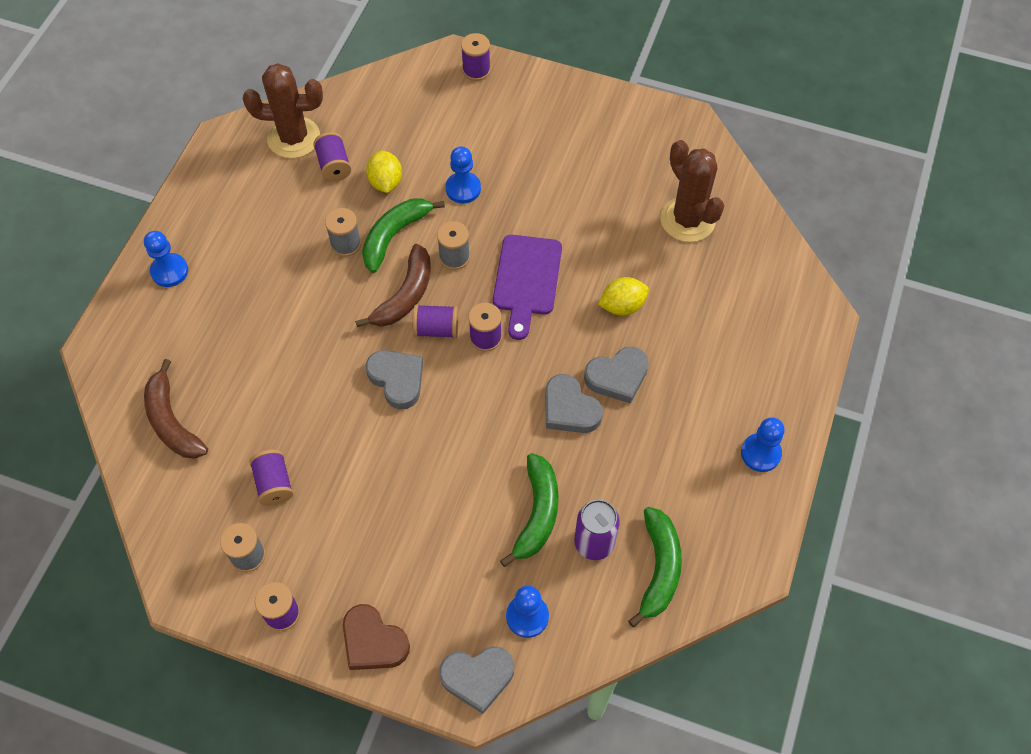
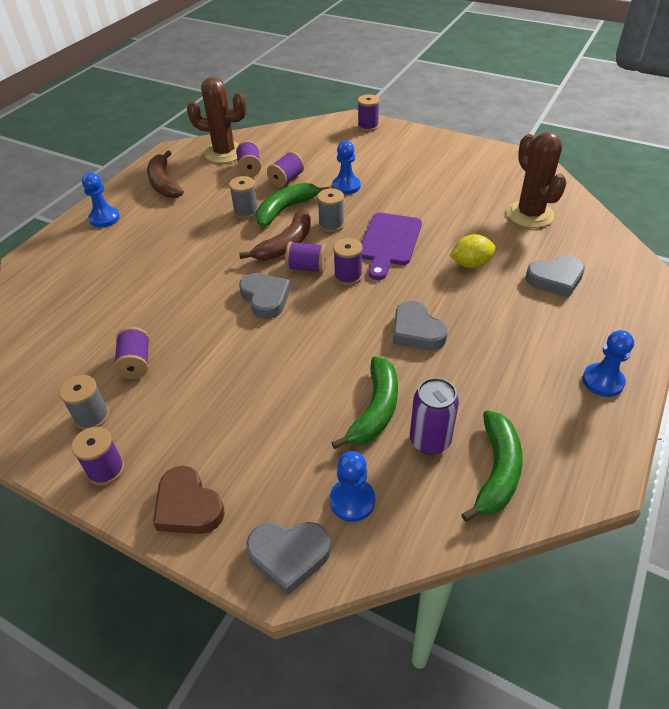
camera: 10 degrees right, 15 degrees down
(172, 421) = (66, 311): brown banana -> brown banana (164, 183)
(385, 182) = (286, 179): yellow lemon -> purple spool
(617, 377) = (463, 312): grey heart -> grey heart (555, 279)

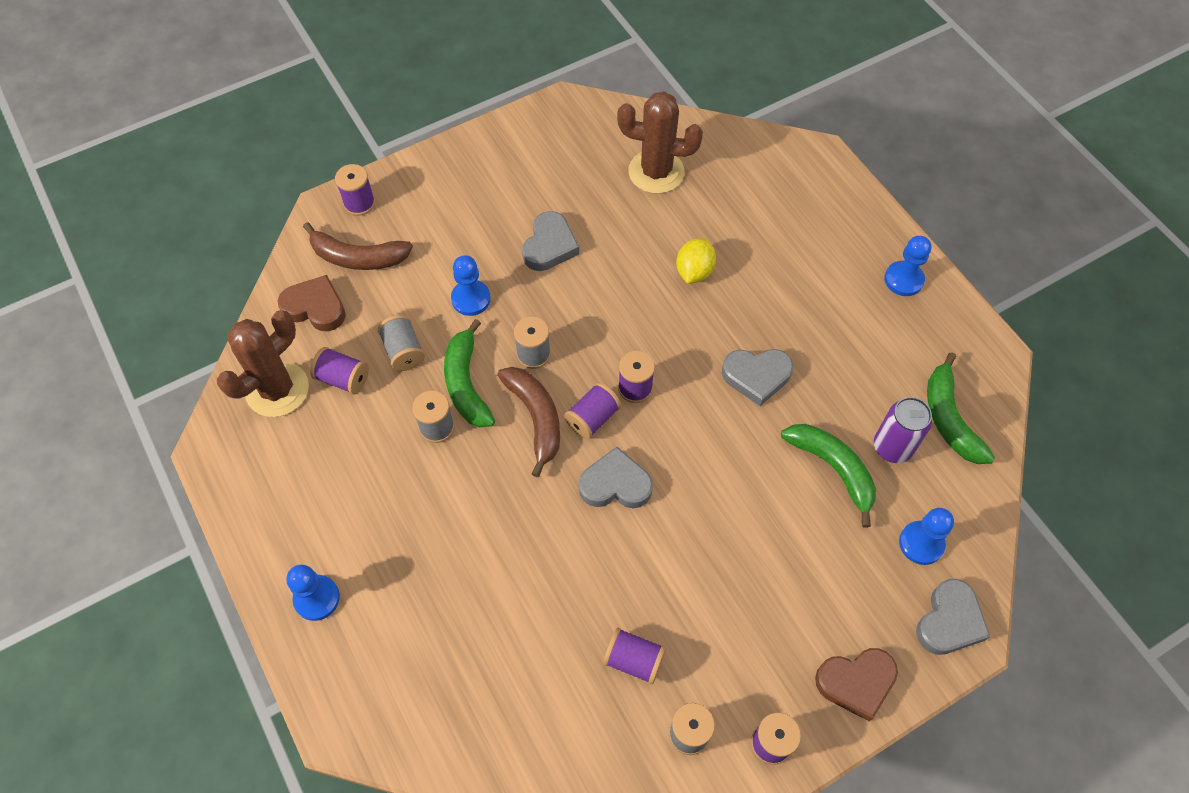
camera: 60 degrees left, 15 degrees up
(164, 183) = (290, 493): brown banana -> brown banana (358, 257)
(286, 142) = (315, 307): none -> brown heart
(286, 179) = (403, 351): purple spool -> grey spool
(389, 242) = (607, 319): purple cutting board -> none
(497, 471) = (949, 419): green banana -> green banana turned 150 degrees counterclockwise
(555, 279) = (763, 221): grey heart -> grey heart (549, 246)

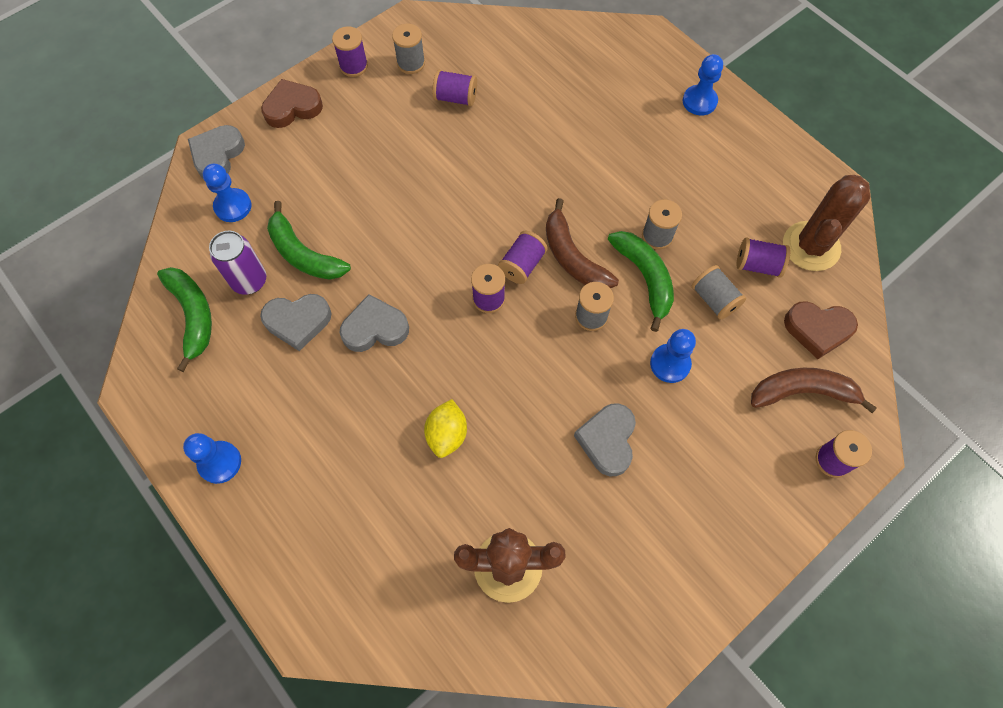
camera: 170 degrees right, 5 degrees up
(615, 484) = (491, 213): grey heart -> grey heart (298, 322)

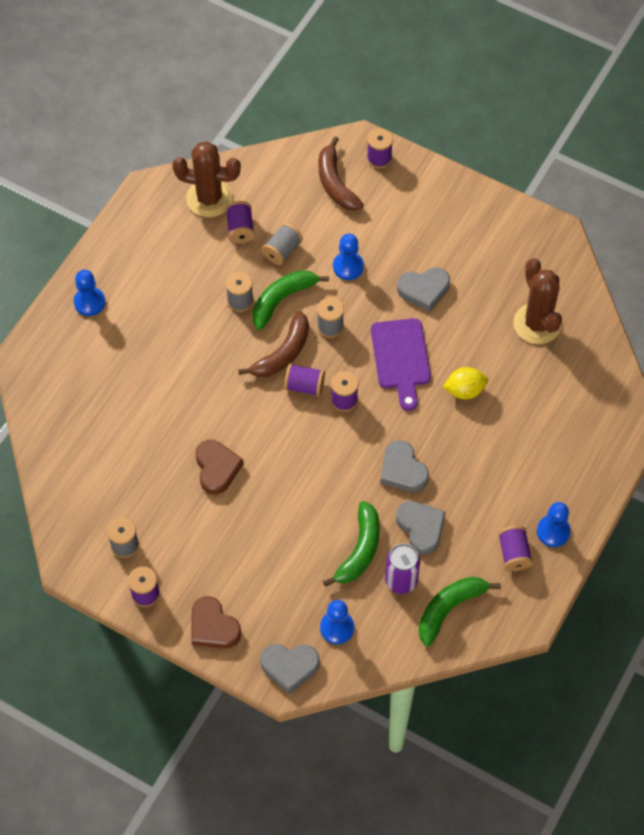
camera: 110 degrees left, 5 degrees down
(455, 98) = (153, 492): purple spool -> purple spool (514, 554)
(519, 378) = (401, 358): none -> purple cutting board
(817, 330) = (281, 182): brown heart -> brown heart (217, 468)

